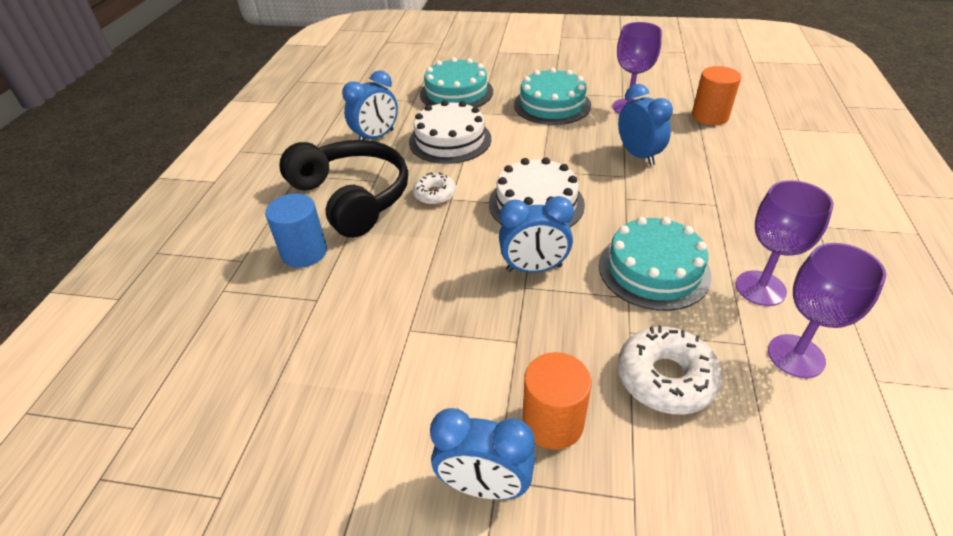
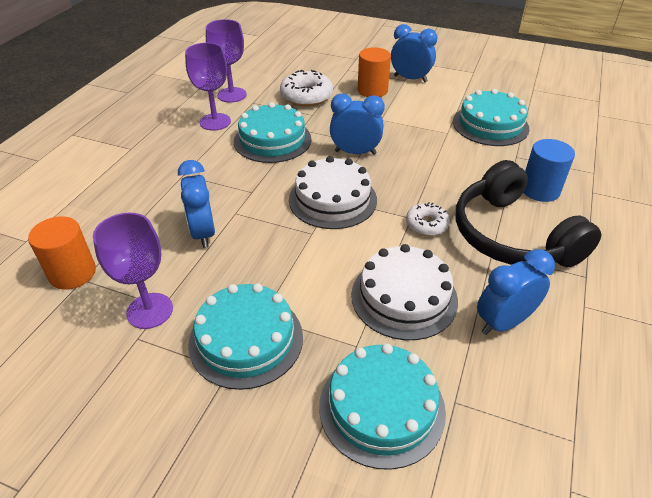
camera: 170 degrees left, 0 degrees up
(338, 360) = (490, 125): none -> turquoise cake

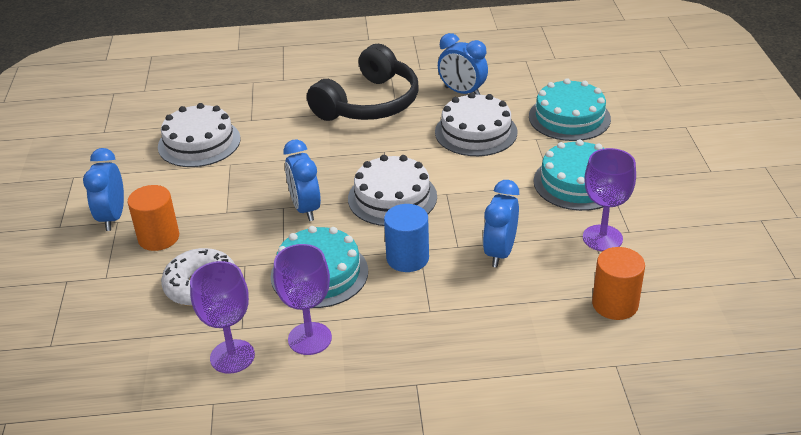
camera: 115 degrees left, 5 degrees down
(203, 233) = (500, 252): blue clock -> blue clock turned 150 degrees clockwise
(426, 224) = (387, 142): white donut -> none
(490, 125) = (199, 143): turquoise cake -> white cake
(540, 190) = (297, 101): blue cylinder -> blue cylinder (407, 258)

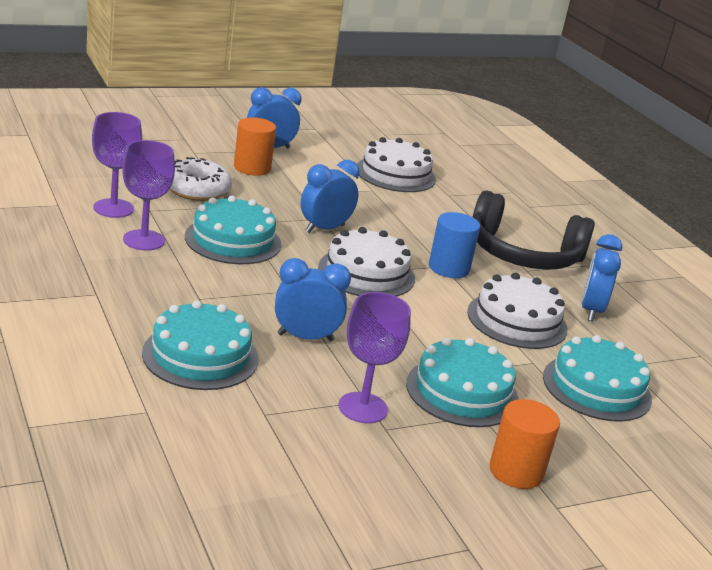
camera: 65 degrees right, 10 degrees down
(407, 258) = (273, 284): blue cylinder -> blue cylinder (449, 268)
(529, 321) = (200, 356): none -> turquoise cake
(615, 304) = (247, 413): orange cylinder -> orange cylinder (516, 471)

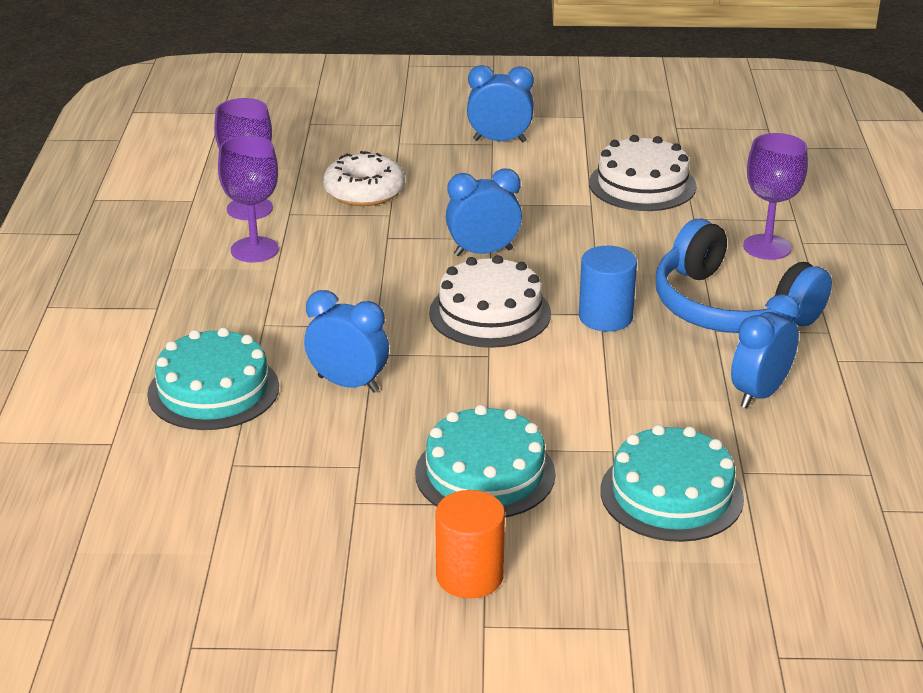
camera: 30 degrees right, 5 degrees up
(233, 240) = (357, 258): turquoise cake -> none
(252, 168) = (455, 166): orange cylinder -> none
(363, 408) = (347, 474): purple goblet -> purple goblet (767, 247)
(517, 320) = (639, 395): white cake -> none
(523, 254) = (730, 308): black headphones -> blue headphones

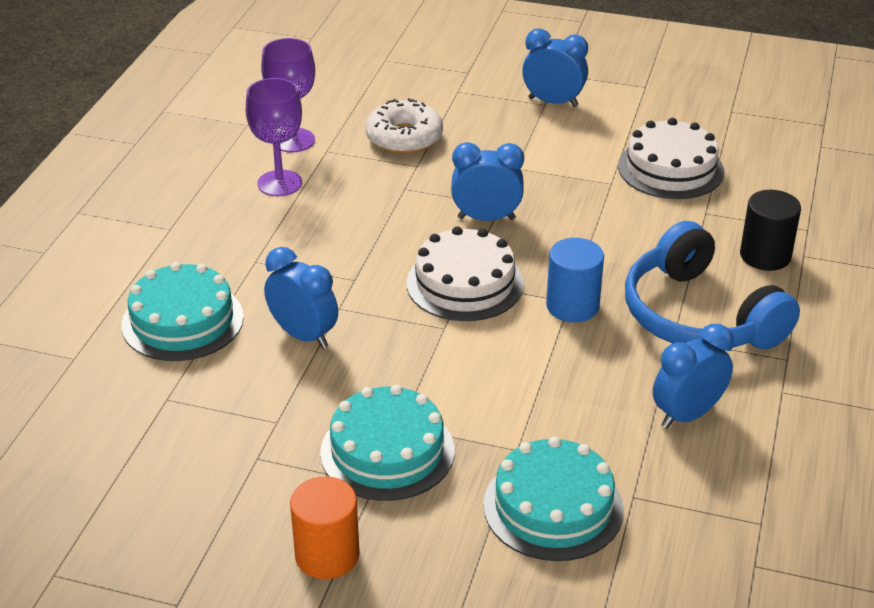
camera: 15 degrees right, 5 degrees up
(767, 247) = (765, 256): purple goblet -> black cylinder

